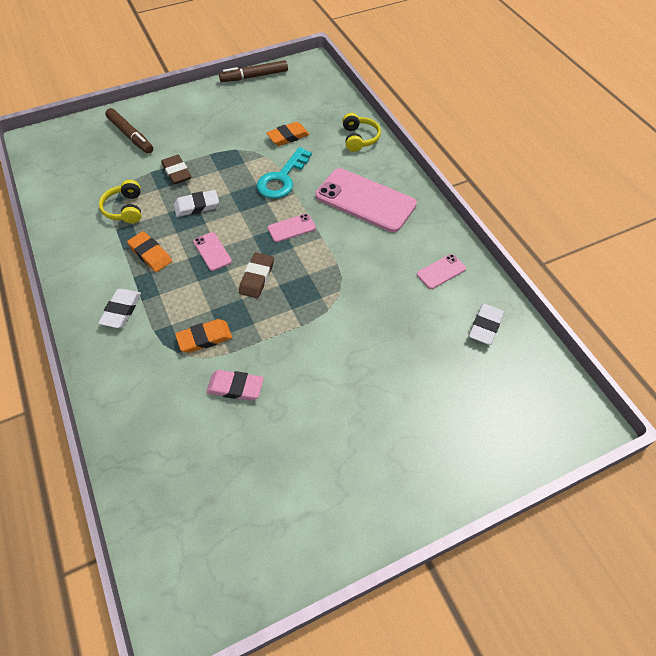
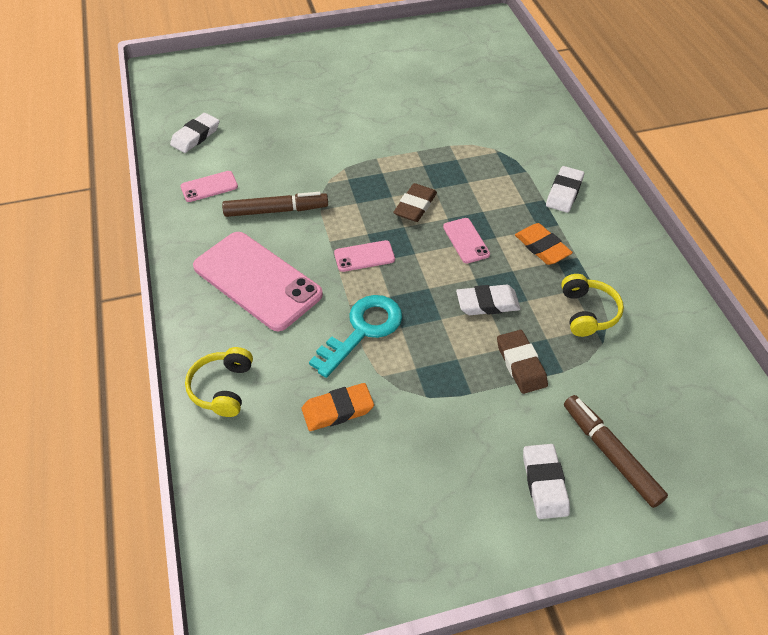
camera: 170 degrees left, 5 degrees down
(170, 120) = (544, 483): none -> white eraser
(204, 338) = (473, 159): orange eraser -> none
(235, 387) = (445, 120): pink eraser -> none
(254, 76) = (375, 590): brown marker -> brown marker (276, 210)

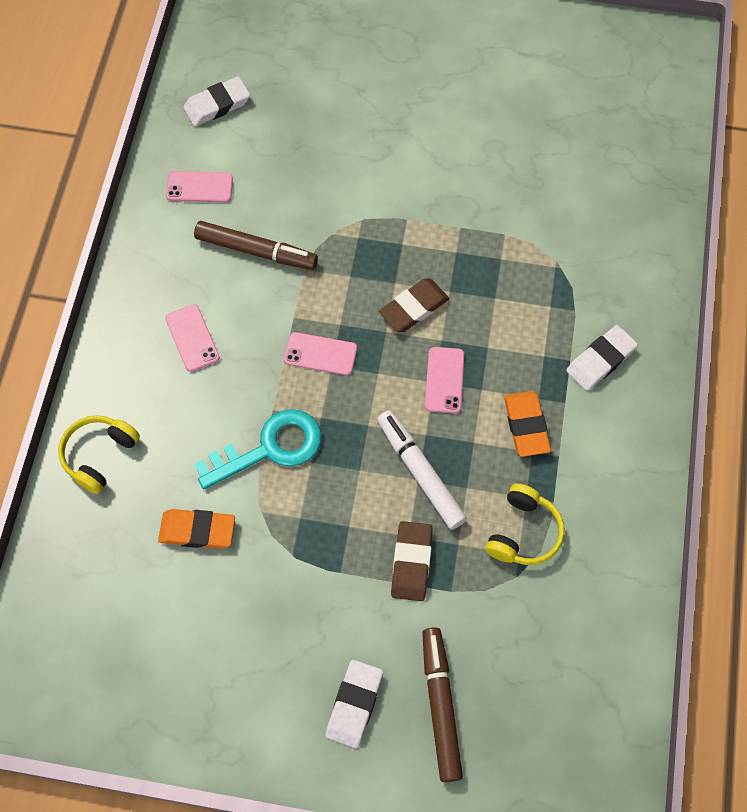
camera: 25 degrees right, 15 degrees up
(257, 281) = (192, 338): pink phone -> pink phone, size x0.46
(487, 303) = (420, 472): white eraser -> white marker

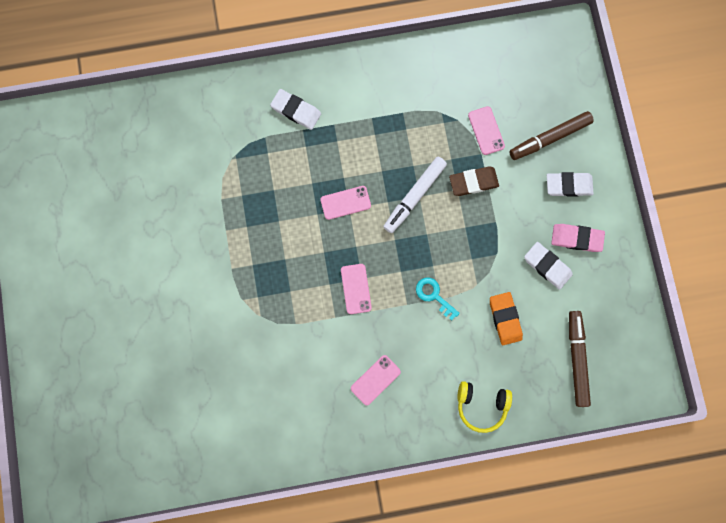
camera: 110 degrees left, 15 degrees up
(199, 187) = (254, 427): pink phone -> pink phone (486, 131)
(217, 105) = (177, 445): white eraser -> white eraser (547, 266)
(256, 251) = (293, 363): brown marker -> brown marker (576, 358)
(269, 448) = (434, 296): turquoise key -> turquoise key, size x0.58
(269, 682) = (576, 238): none -> pink eraser
(414, 308) = (299, 240): brown eraser -> none
(523, 532) = (429, 124): yellow headphones -> none
(526, 425) = (358, 143): orange eraser -> none

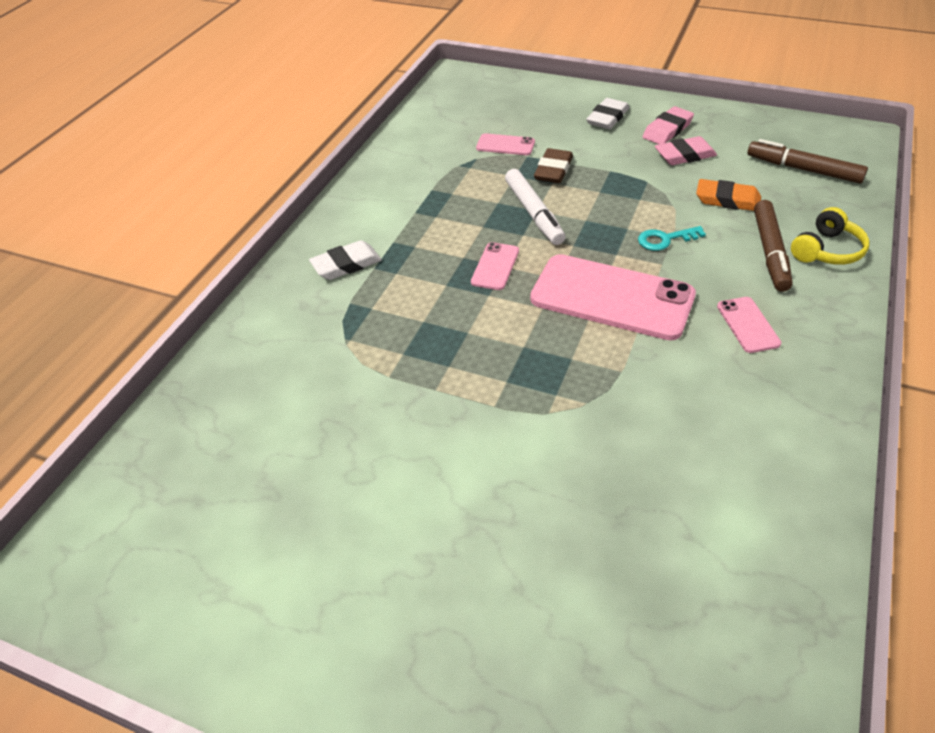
camera: 55 degrees left, 35 degrees down
(356, 289) = (612, 297): pink phone -> pink phone, size x2.18
(547, 266) = (685, 155): white eraser -> pink eraser
(549, 138) = (549, 113): brown marker -> brown marker (770, 252)

